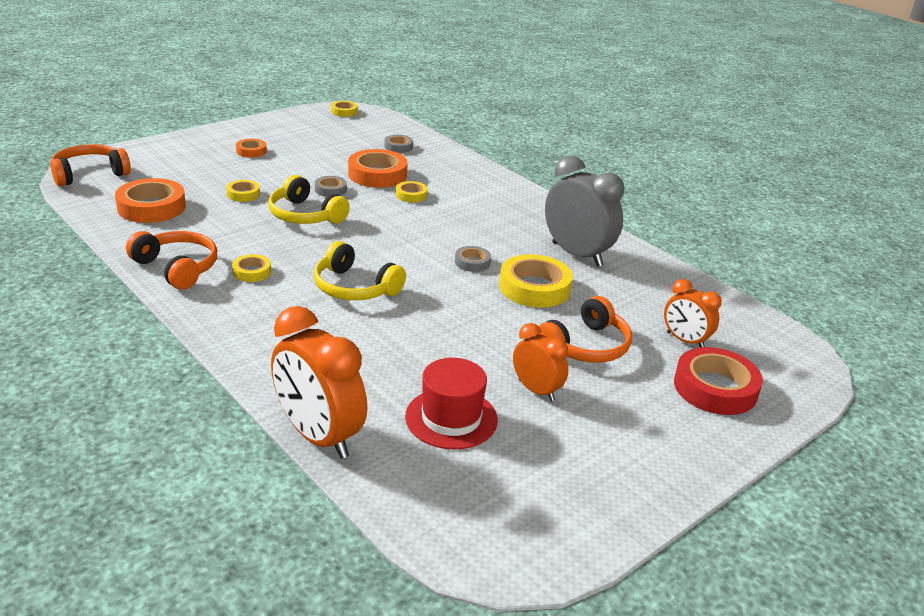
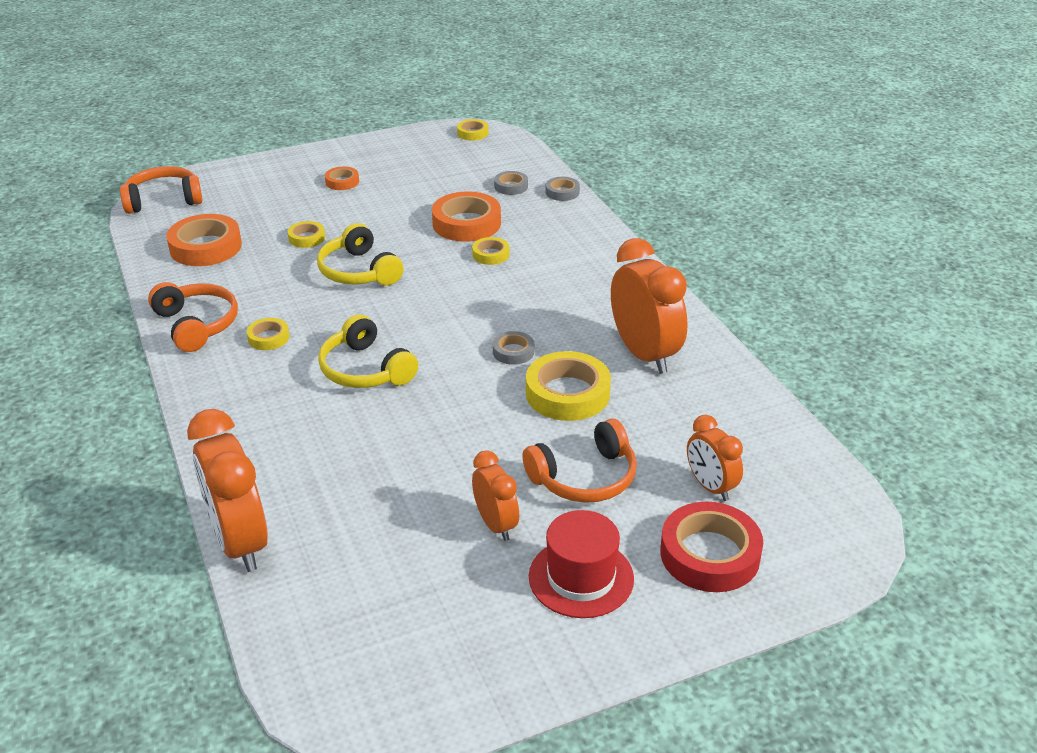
camera: 20 degrees right, 5 degrees up
(330, 189) = (403, 240): grey tape -> grey tape (562, 192)
(451, 418) = (384, 544): red hat -> red hat (581, 577)
(577, 254) = (644, 354): grey clock -> orange clock

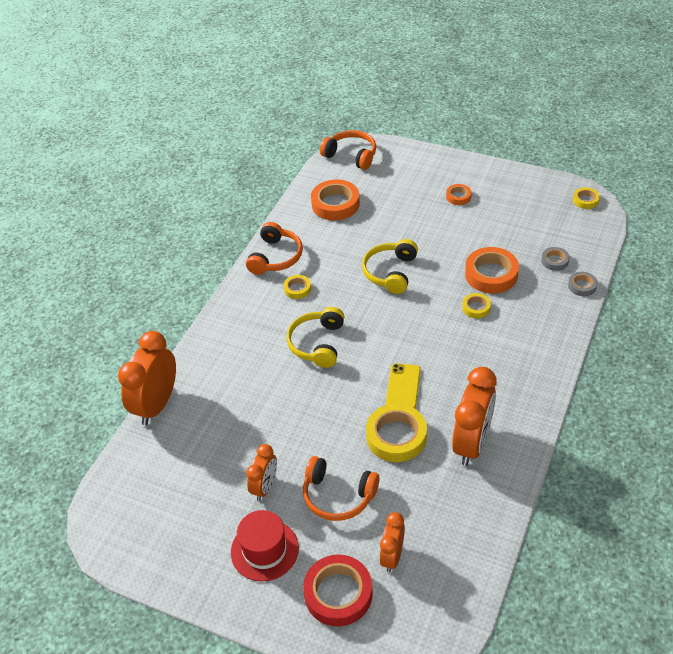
camera: 50 degrees right, 10 degrees up
(307, 238) = (391, 229): yellow tape -> none
(513, 352) = (403, 387): grey tape -> yellow phone

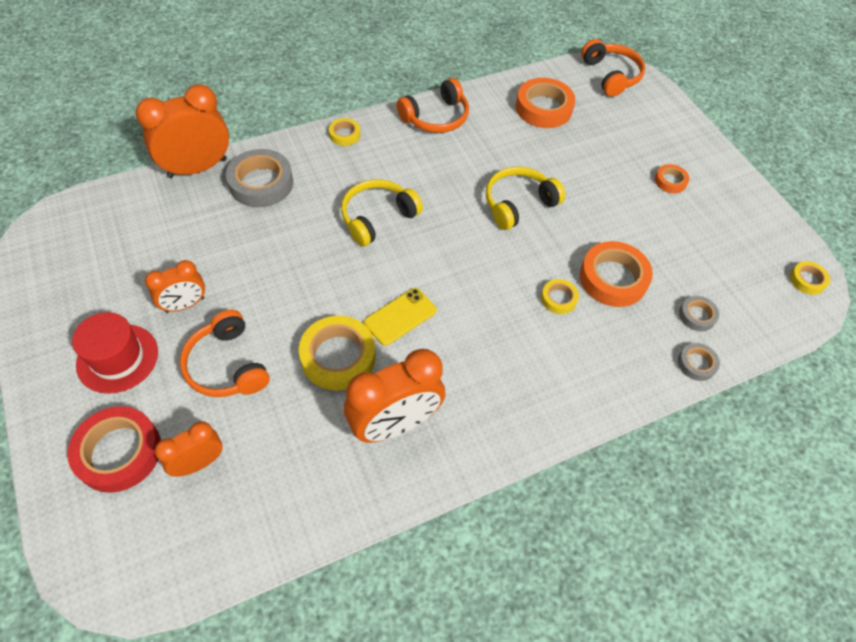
camera: 35 degrees right, 10 degrees up
(214, 380) = (261, 183): none -> grey tape
(297, 289) = (420, 158): yellow tape -> yellow tape (344, 134)

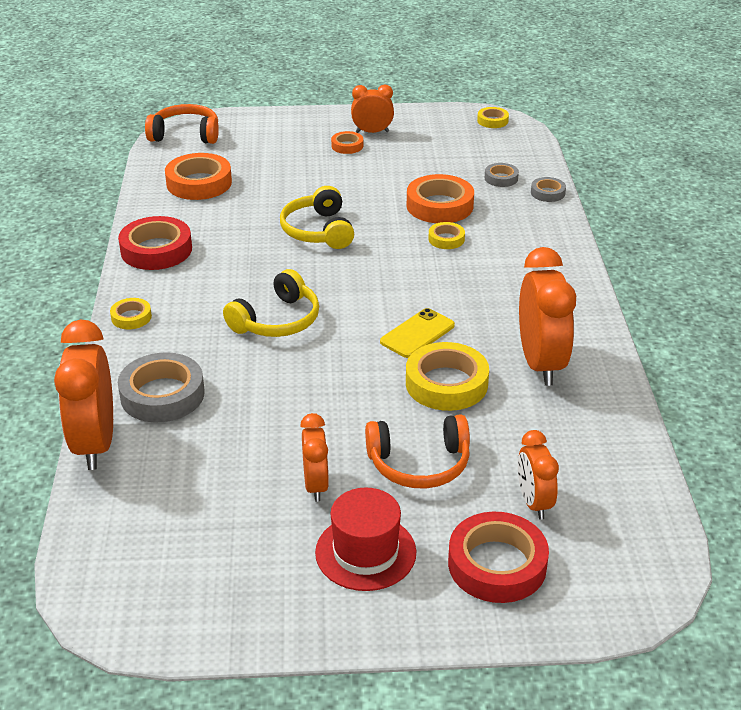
camera: 65 degrees left, 20 degrees down
(377, 218) = (277, 320): yellow headphones -> yellow headphones turned 120 degrees counterclockwise
(400, 316) = (417, 334): yellow phone -> yellow phone turned 60 degrees clockwise
(436, 117) = (156, 250): orange headphones -> red tape
(709, 191) = (372, 132): none -> orange clock

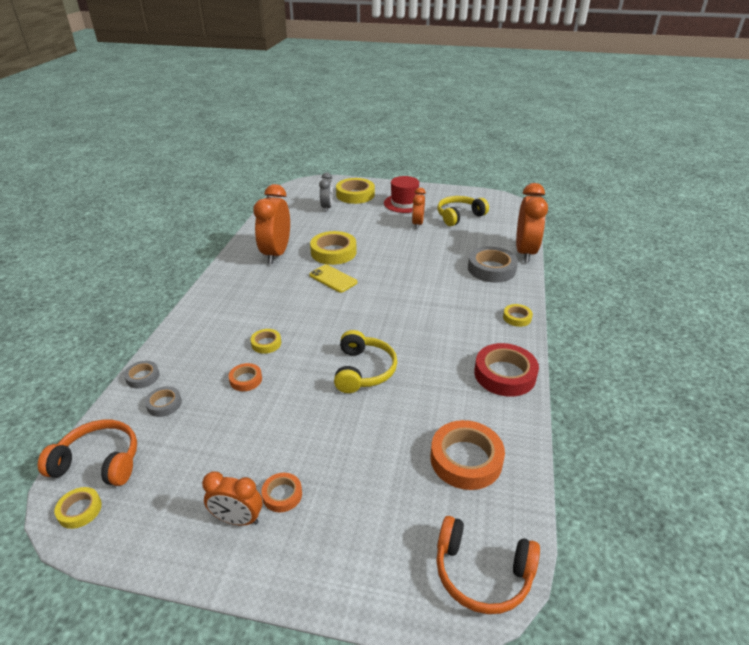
camera: 165 degrees left, 0 degrees up
(277, 320) = (417, 300): yellow headphones -> yellow headphones (459, 216)
(417, 334) = (333, 279): yellow phone -> yellow phone turned 75 degrees clockwise
(419, 464) = (367, 225): orange headphones -> orange headphones (99, 462)
(439, 205) = (246, 380): orange tape -> orange tape, size x0.52
(497, 564) = (355, 195): red tape -> yellow tape
(533, 503) = (327, 207): orange clock -> grey clock

